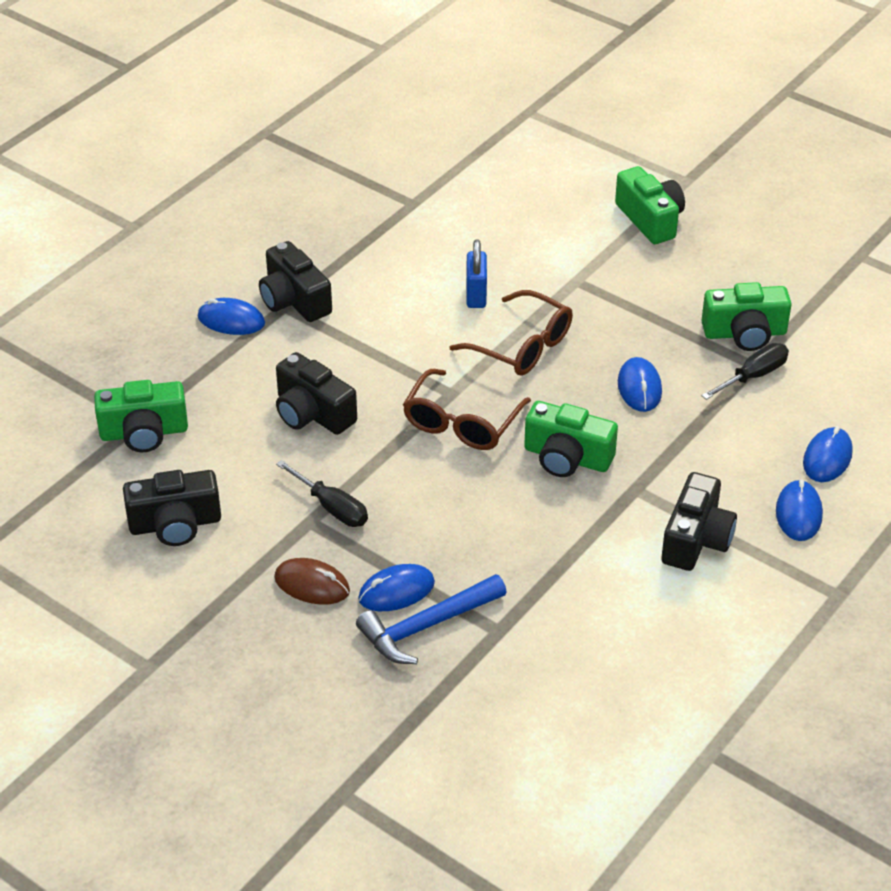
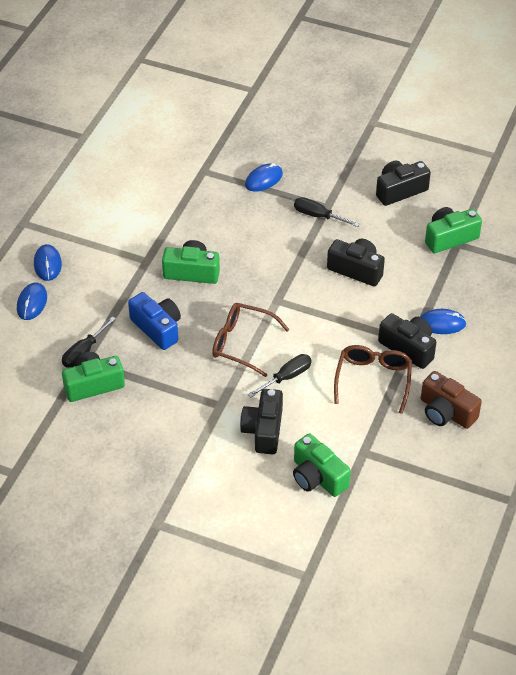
camera: 165 degrees right, 5 degrees up
(288, 224) = (446, 412): none -> brown camera
(312, 584) = (310, 174): brown mouse -> none
(426, 626) = (241, 165): blue hammer -> none
(461, 423) = (263, 281): brown glasses -> brown glasses (373, 379)
(476, 295) = (286, 377): blue padlock -> black screwdriver
(639, 387) = (157, 328): blue mouse -> blue camera
(650, 219) = (178, 475): green camera -> green camera (317, 477)
(696, 539) = (106, 238): black camera -> black camera (263, 430)

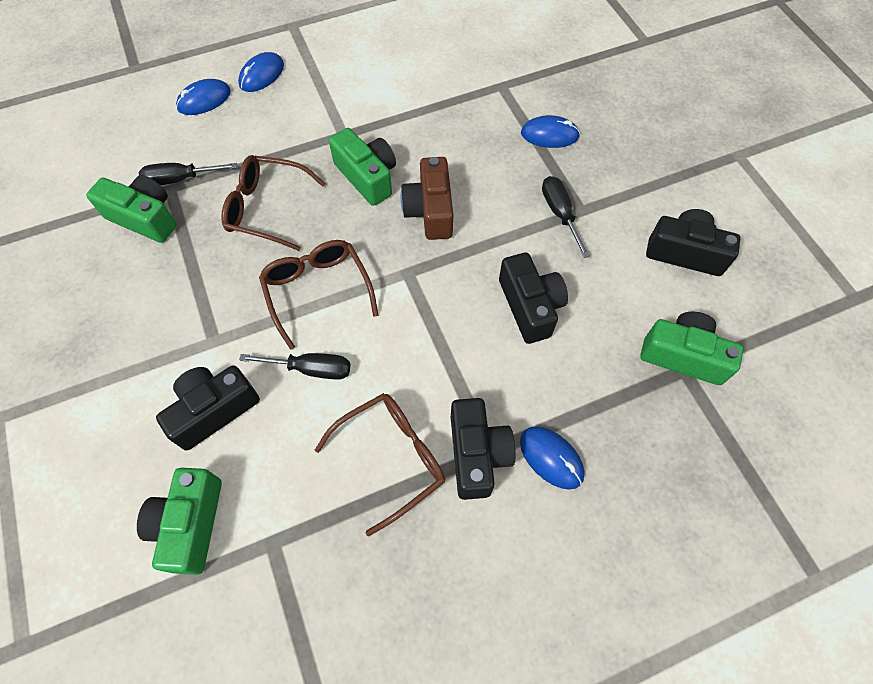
camera: 45 degrees right, 15 degrees up
(157, 328) = (266, 208): blue camera -> brown glasses
(446, 412) = (422, 585): brown camera -> brown camera (430, 211)

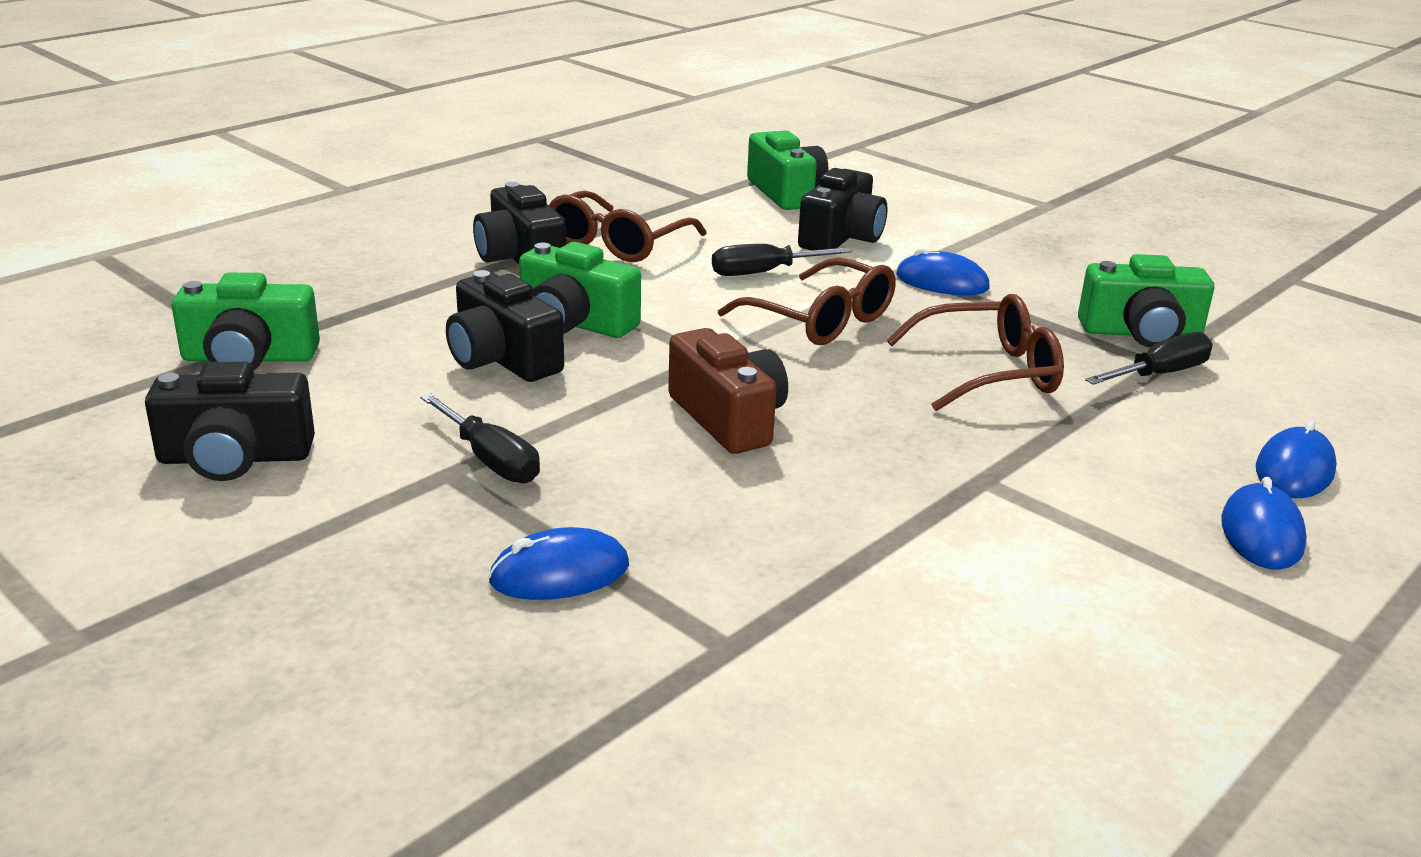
camera: 155 degrees right, 35 degrees down
(367, 177) = (875, 435): green camera -> green camera (575, 323)
(551, 458) = (428, 268): blue mouse -> blue mouse (942, 282)

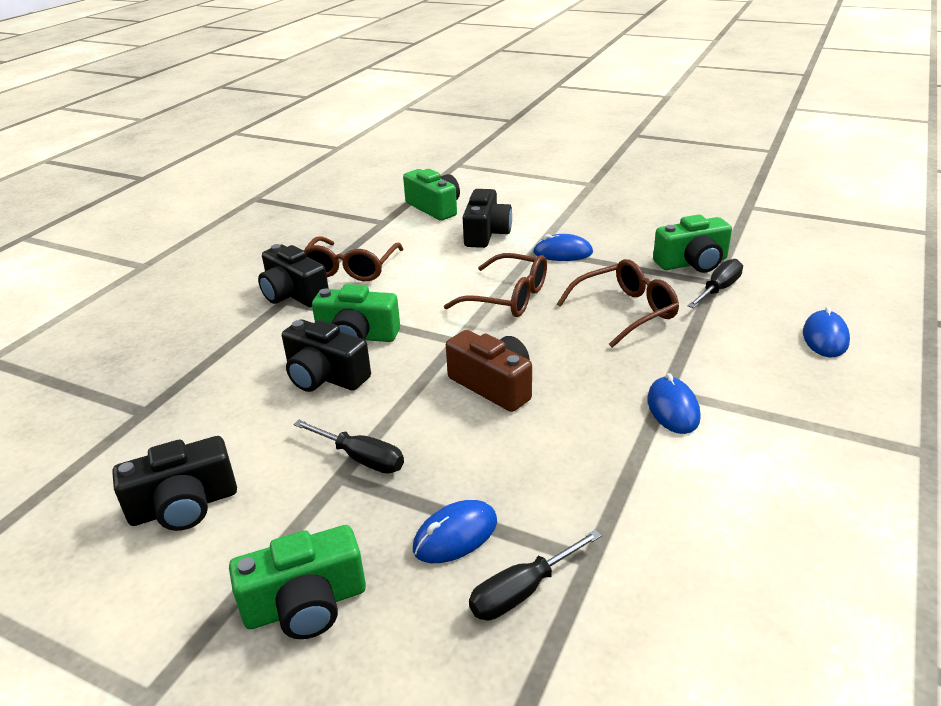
camera: 15 degrees left, 5 degrees up
(249, 358) = (149, 420): green camera -> green camera (306, 604)
(765, 272) = (454, 270): black screwdriver -> black screwdriver (523, 591)
(1261, 533) = (833, 386): blue mouse -> blue mouse (673, 408)

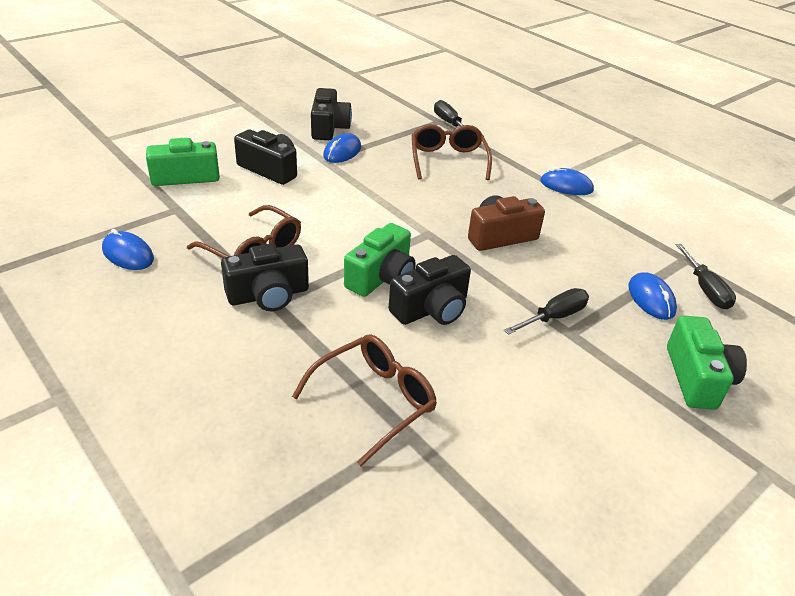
camera: 70 degrees left, 5 degrees up
(184, 506) = (570, 424): black camera -> black camera (329, 128)
(508, 298) = (387, 194): brown glasses -> brown glasses (375, 401)
(692, 263) = (408, 117): green camera -> none
(825, 337) = (527, 119): blue mouse -> blue mouse (128, 254)

